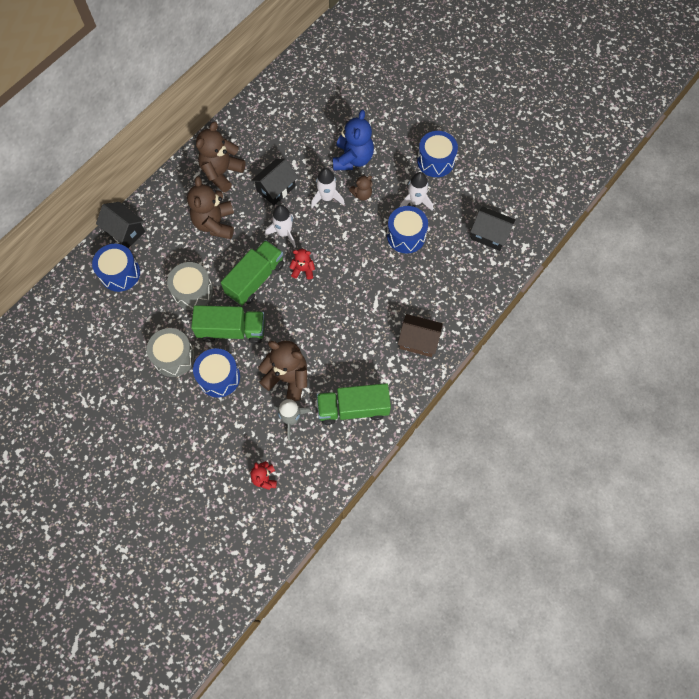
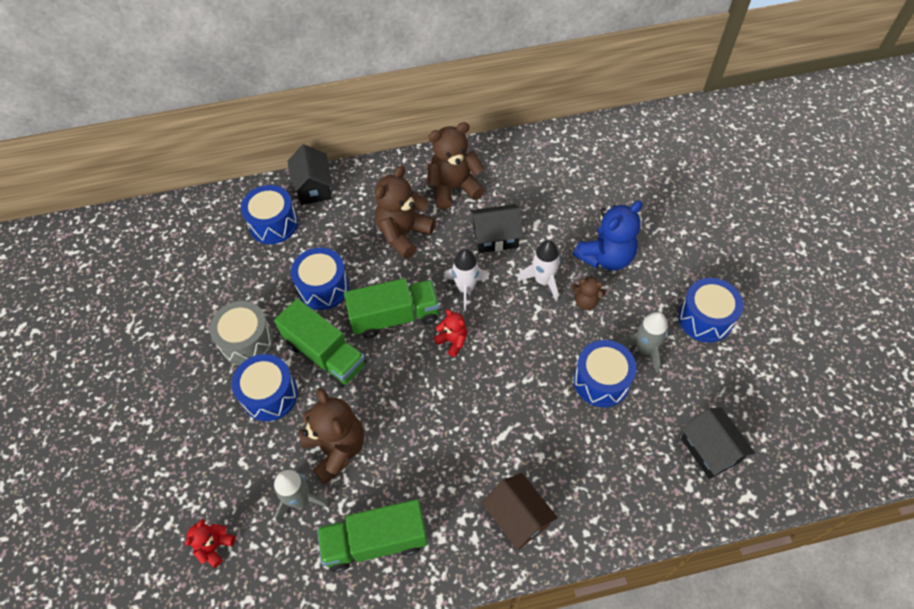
camera: 40 degrees right, 10 degrees down
(193, 291) = (323, 287): grey drum -> blue drum
(353, 408) = (375, 541): green truck -> green truck turned 45 degrees counterclockwise
(415, 201) = (644, 349): white rocket -> grey rocket

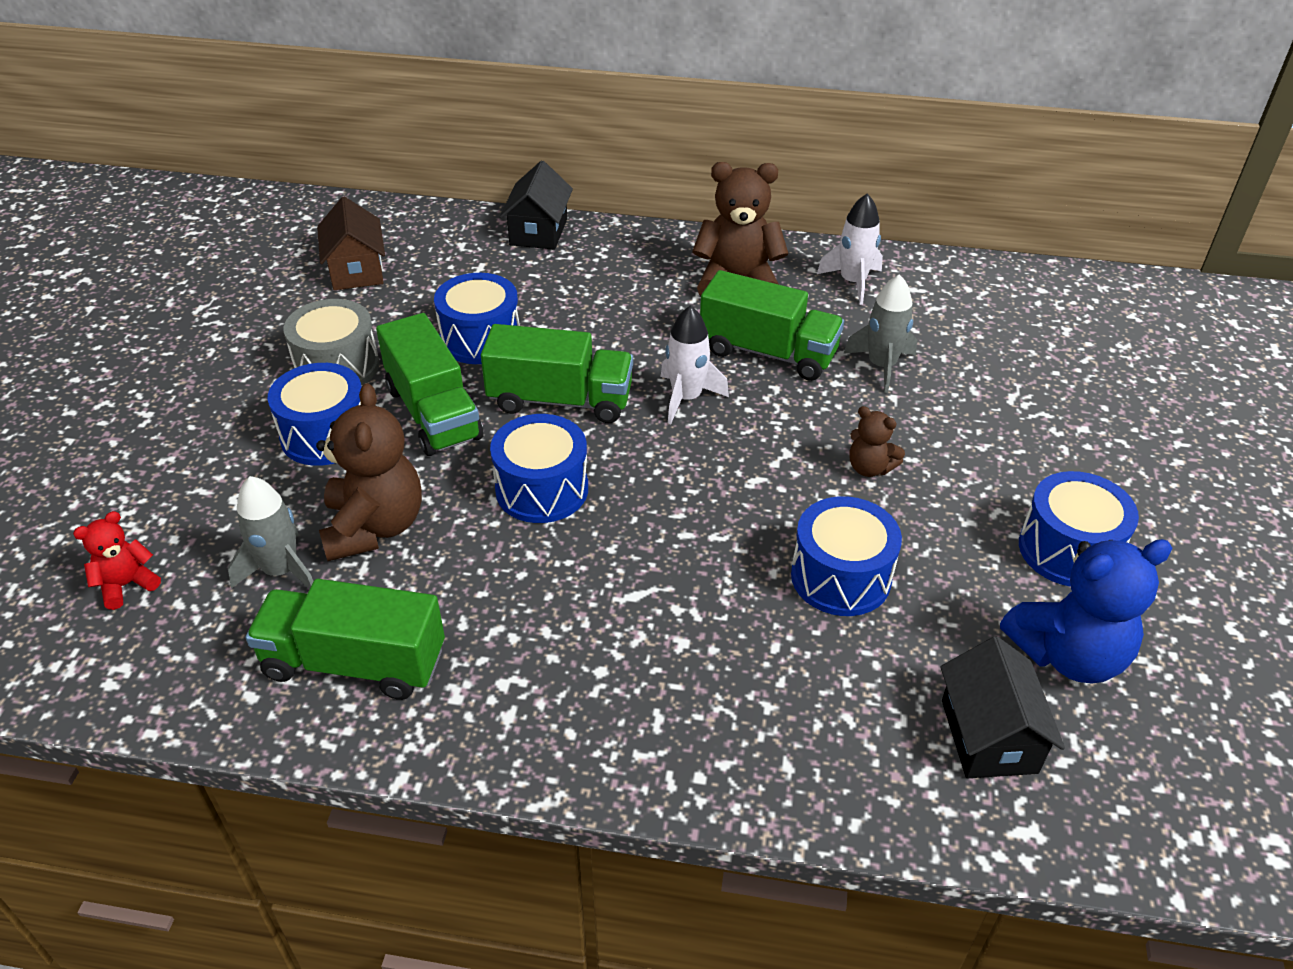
camera: 20 degrees right, 15 degrees down
(273, 224) = (459, 255): blue drum -> blue drum (542, 489)
(403, 234) = (632, 312): brown teddy bear -> none
(452, 341) = (628, 453): red teddy bear -> none
(495, 237) = (768, 352): black house -> green truck
(518, 517) = (596, 712): brown house -> brown house (356, 270)
(543, 280) = (813, 422): white rocket -> white rocket (852, 282)
(606, 257) = (933, 423): blue teddy bear -> blue teddy bear (1068, 655)
(644, 349) = (937, 558): grey rocket -> grey rocket (881, 366)

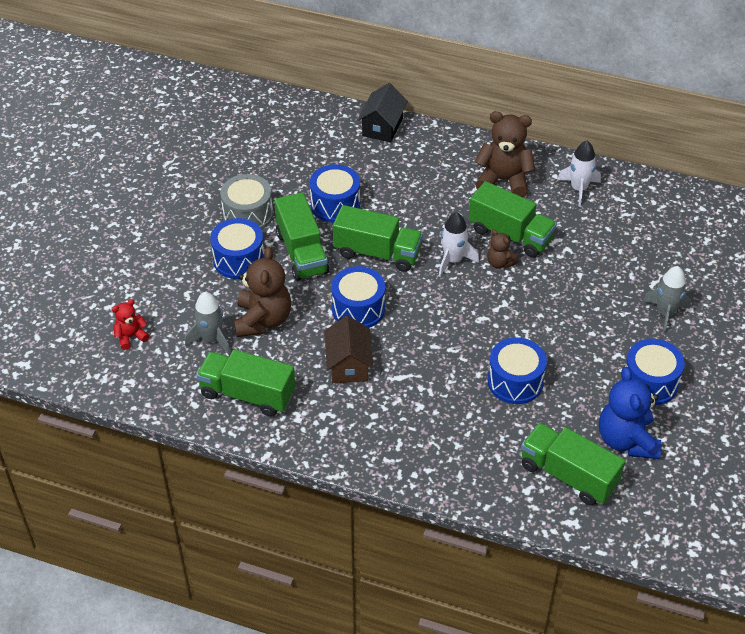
camera: 10 degrees right, 5 degrees up
(356, 270) = (263, 145): brown house -> brown house (348, 365)
(869, 468) = (551, 319): brown teddy bear -> brown teddy bear (500, 263)
(881, 366) = (579, 252): grey rocket -> grey rocket (665, 314)
(988, 736) = (568, 475): black house -> green truck
(1068, 655) = (626, 440): blue teddy bear -> blue teddy bear turned 90 degrees clockwise

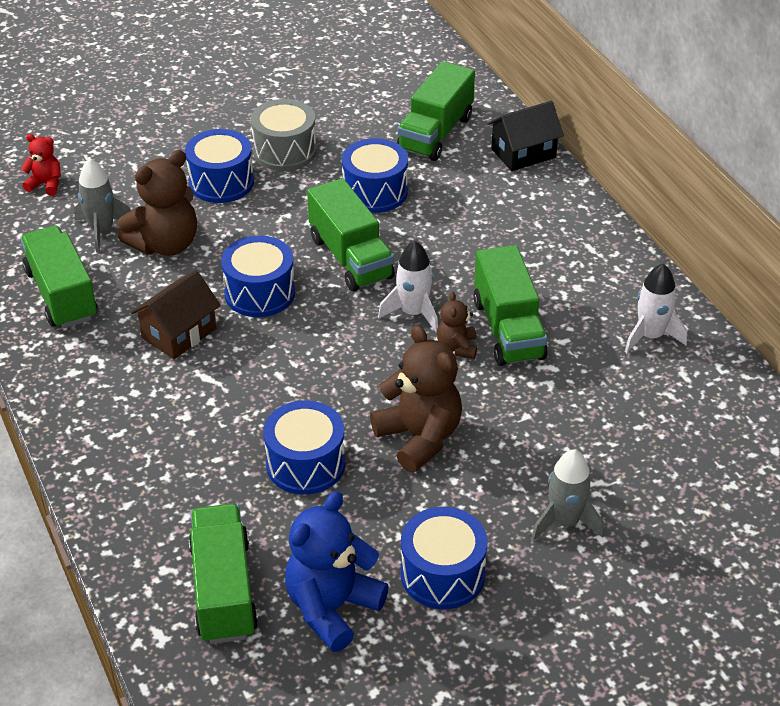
camera: 45 degrees right, 5 degrees down
(302, 252) = (283, 212): green truck -> green truck (435, 133)
(503, 180) = (577, 275): brown teddy bear -> brown teddy bear (419, 437)

